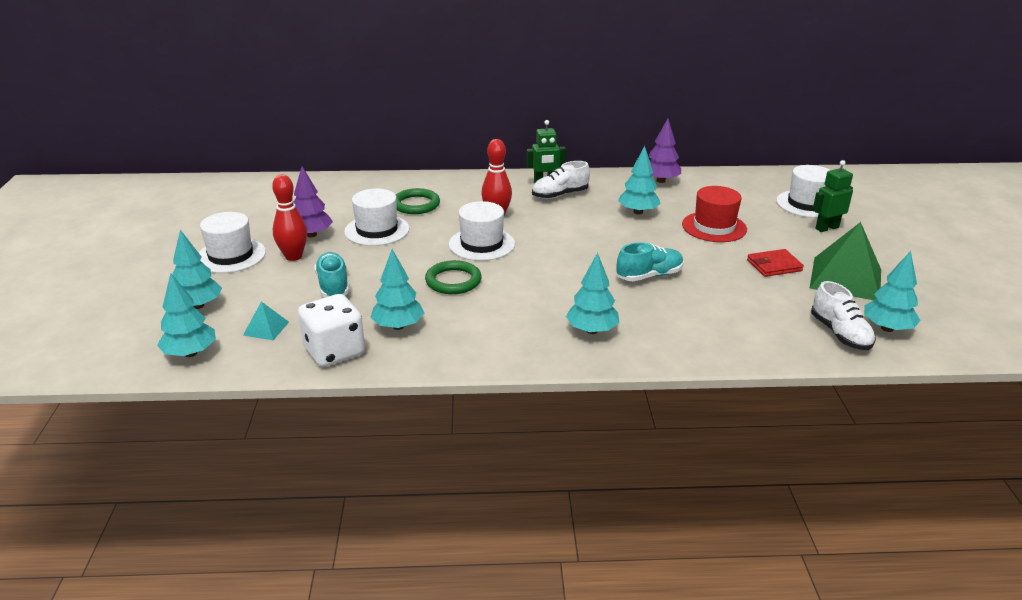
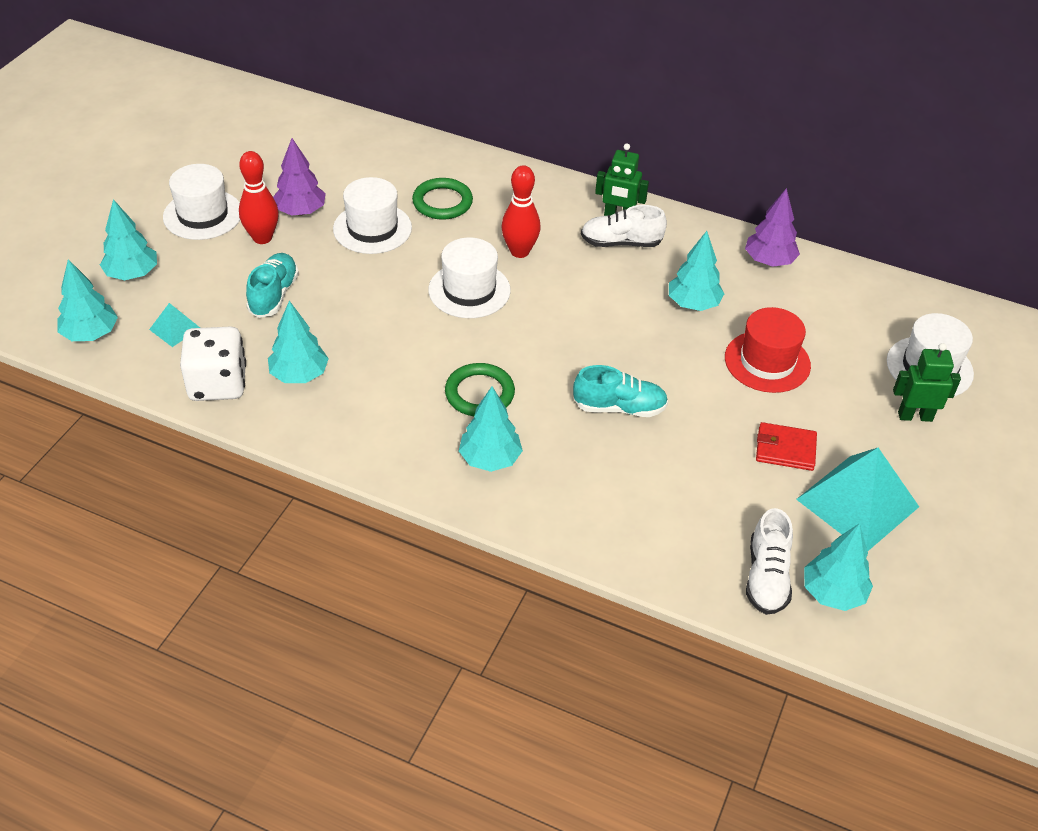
camera: 25 degrees right, 15 degrees up
(453, 281) = (398, 334): green ring -> green ring (479, 393)
(845, 278) = (857, 502): green pyramid -> turquoise pyramid

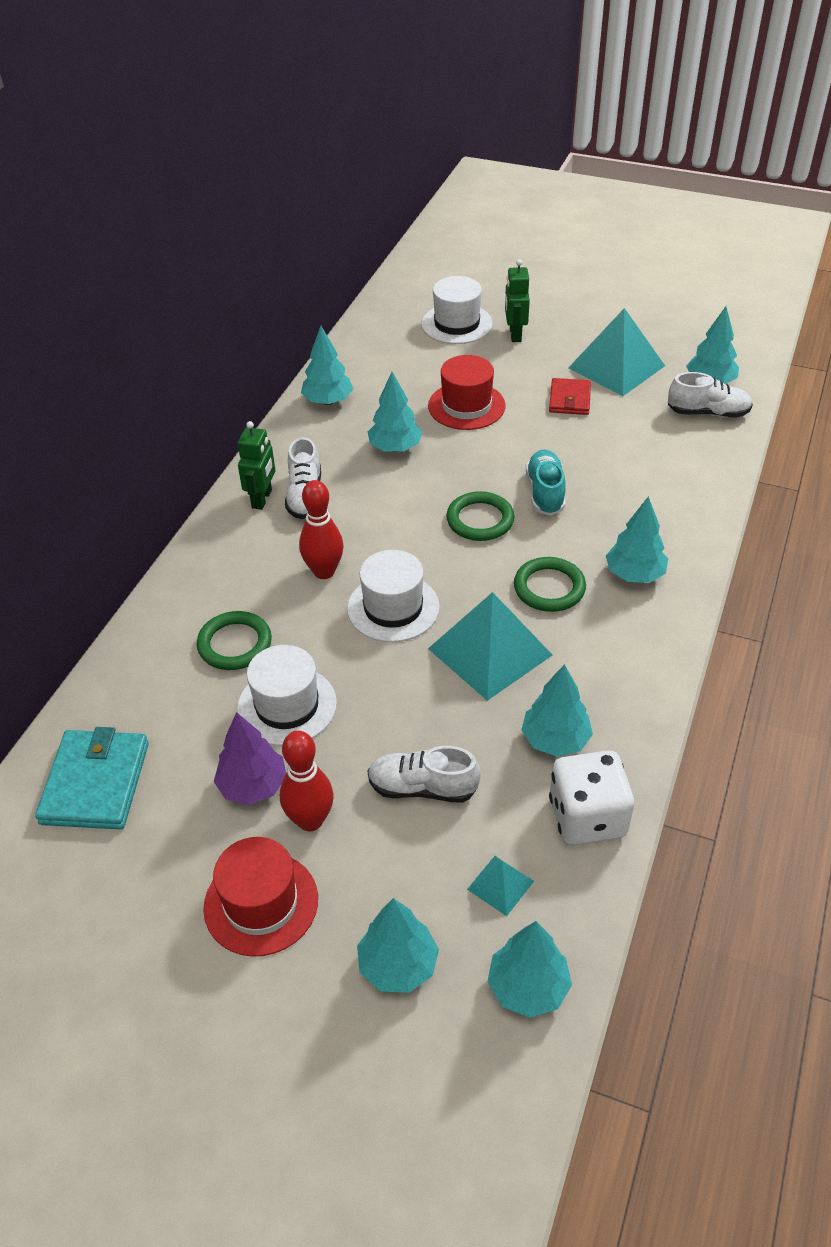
camera: 90 degrees left, 0 degrees up
(203, 215) = (261, 903): white hat -> red hat
(274, 295) = (422, 788): turquoise shoe -> white shoe
(324, 142) = (95, 783): none -> turquoise wallet
(406, 345) = (490, 652): none -> turquoise pyramid
(580, 355) = (480, 520): none -> green ring
(769, 261) = (328, 401): purple tree -> turquoise tree

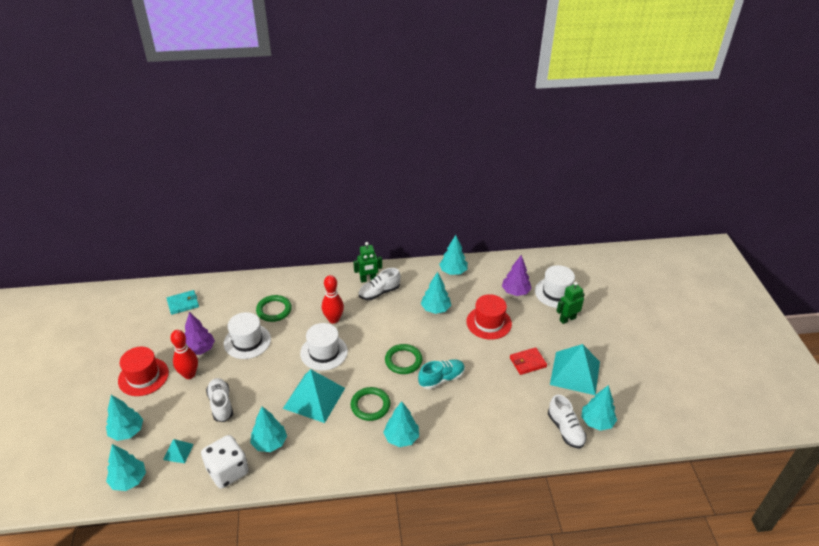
camera: 60 degrees right, 5 degrees down
(95, 783) = (183, 303): turquoise wallet -> turquoise wallet, size x0.62
(424, 358) = (515, 292): none -> purple tree

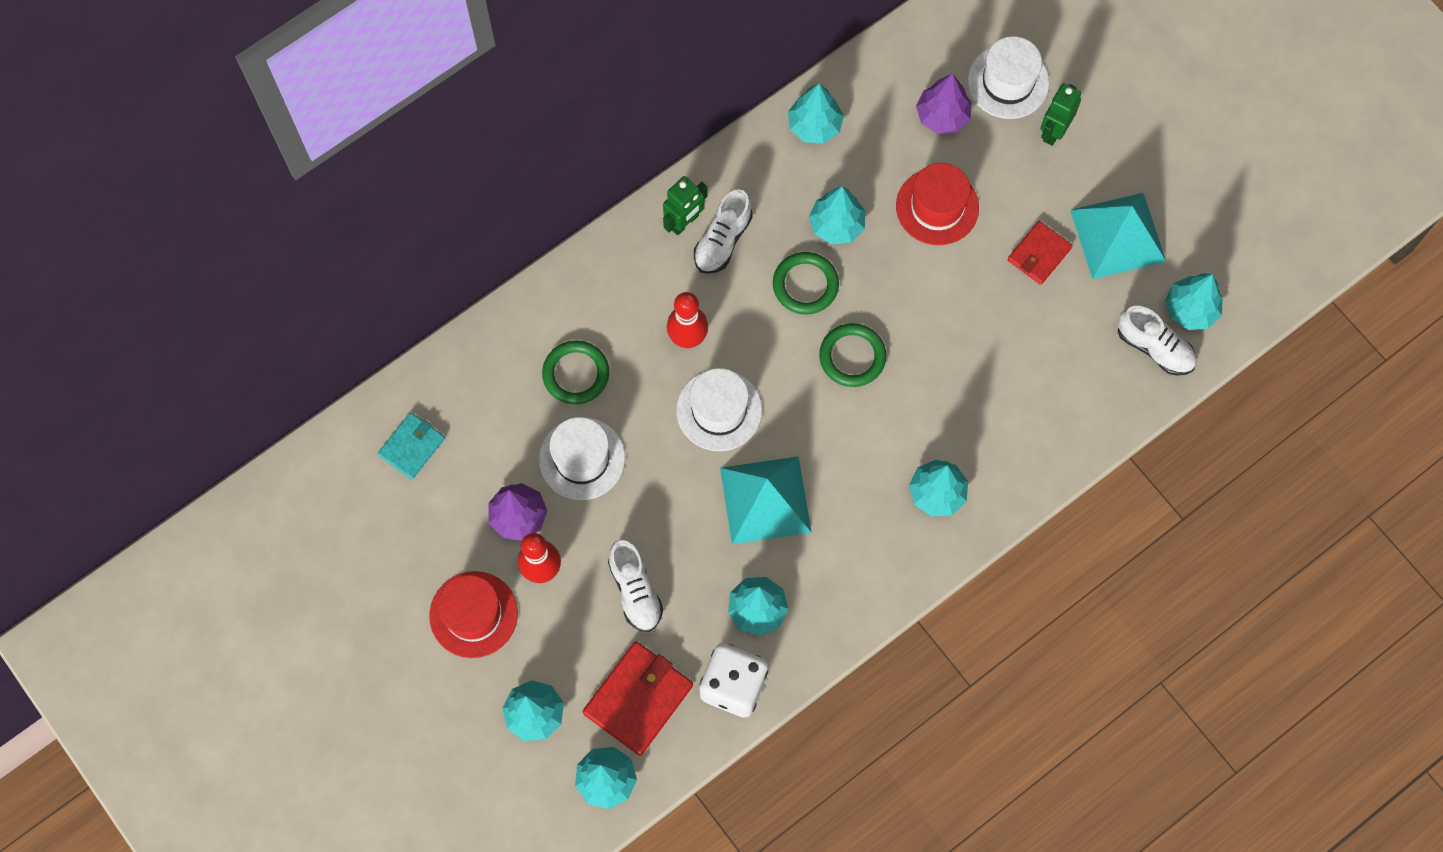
camera: 30 degrees left, 30 degrees up
(178, 452) = (638, 699): turquoise pyramid -> red wallet
(221, 404) = (635, 591): white shoe -> white shoe turned 150 degrees counterclockwise
(370, 405) = (857, 465): green ring -> green ring (805, 285)
(441, 379) = (930, 358): turquoise shoe -> none

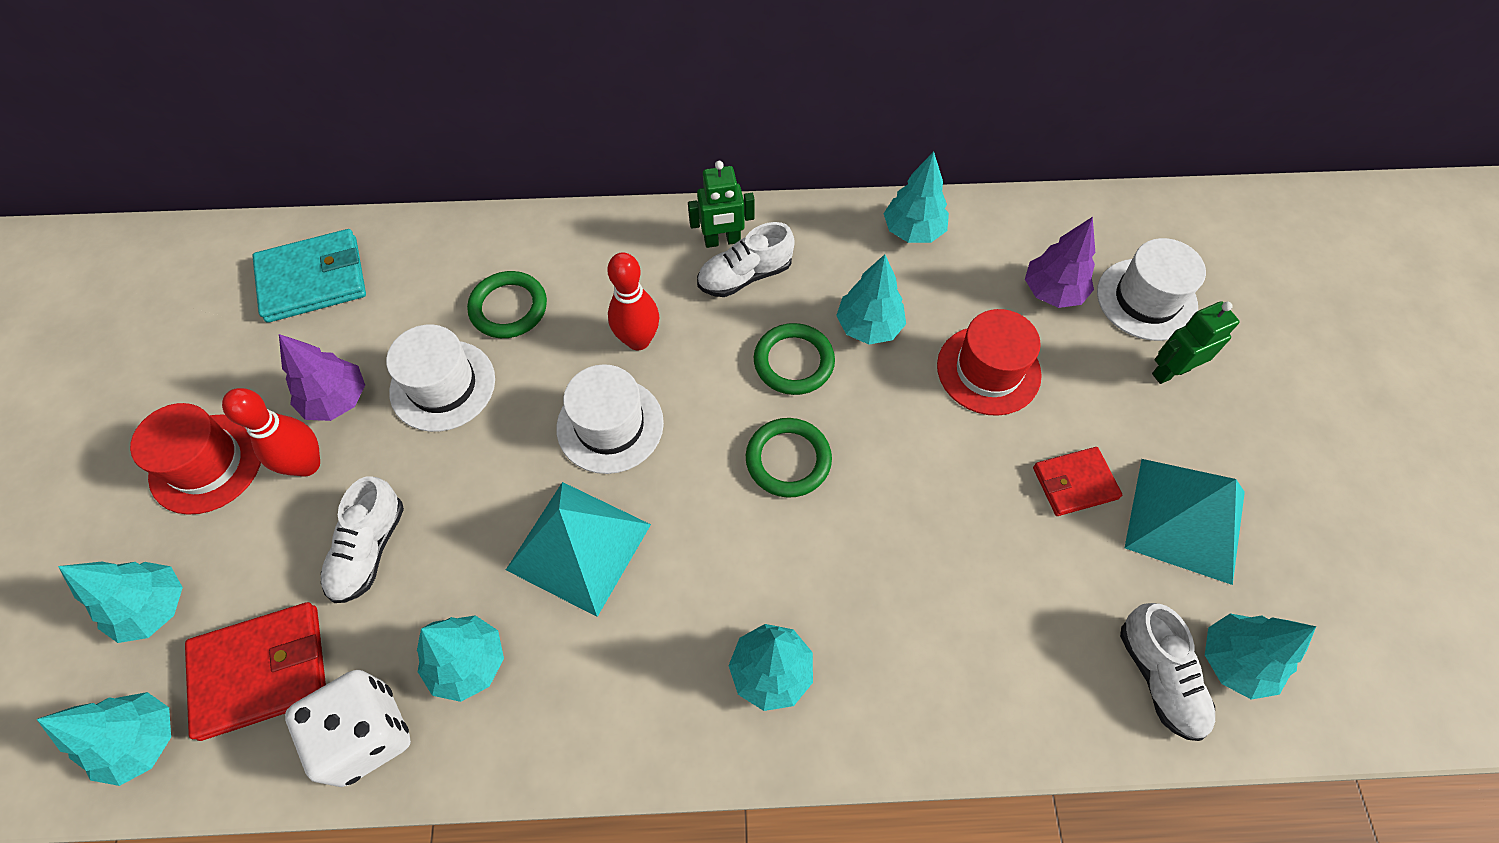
camera: 35 degrees right, 10 degrees down
(412, 447) = (313, 279): turquoise wallet -> turquoise wallet, size x1.60

